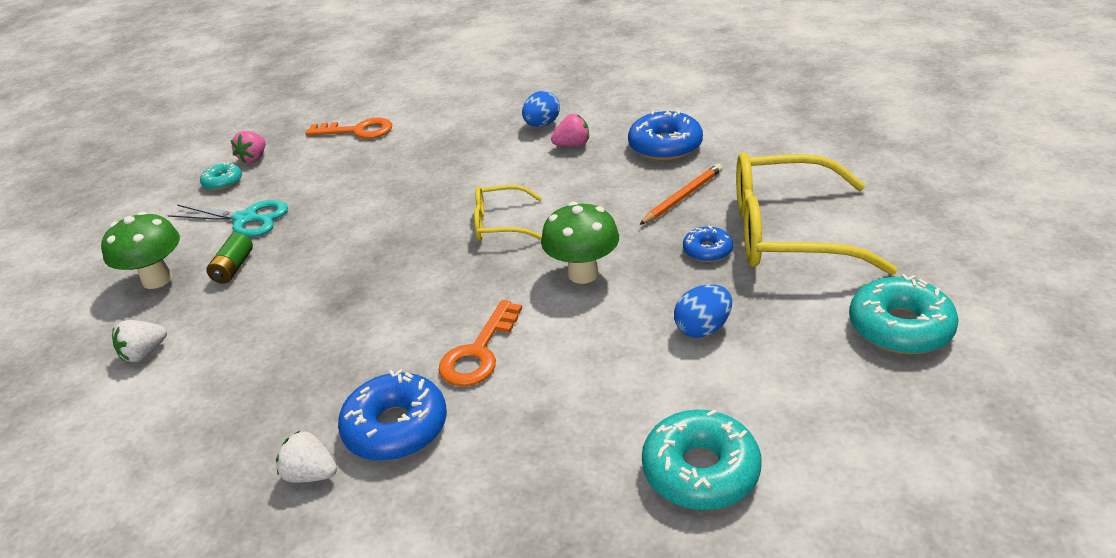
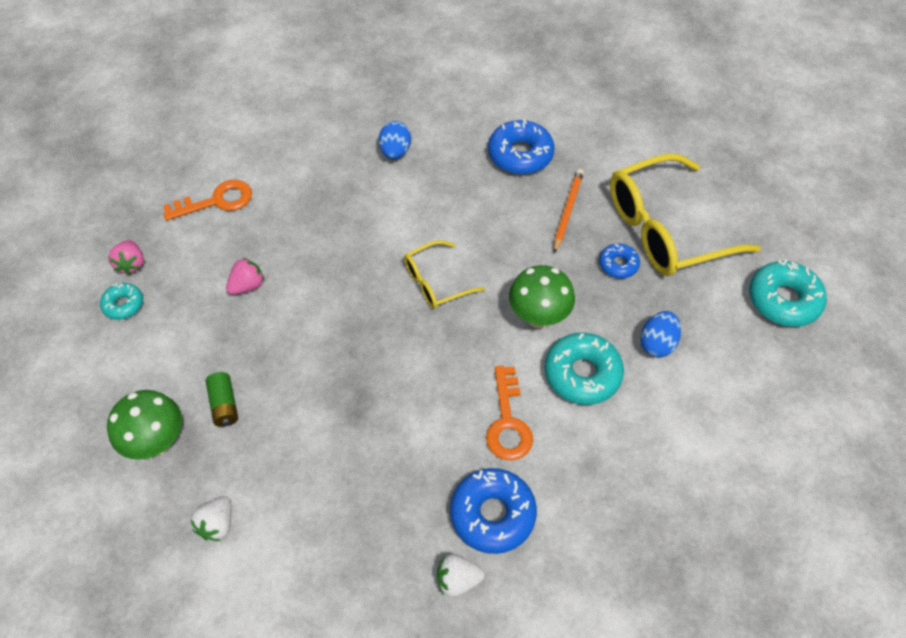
camera: 30 degrees left, 20 degrees up
(246, 219) = (188, 344): turquoise scissors -> none
(572, 145) = (439, 172): pink strawberry -> pink strawberry (247, 286)
(700, 471) = (722, 468): turquoise donut -> turquoise donut (582, 374)

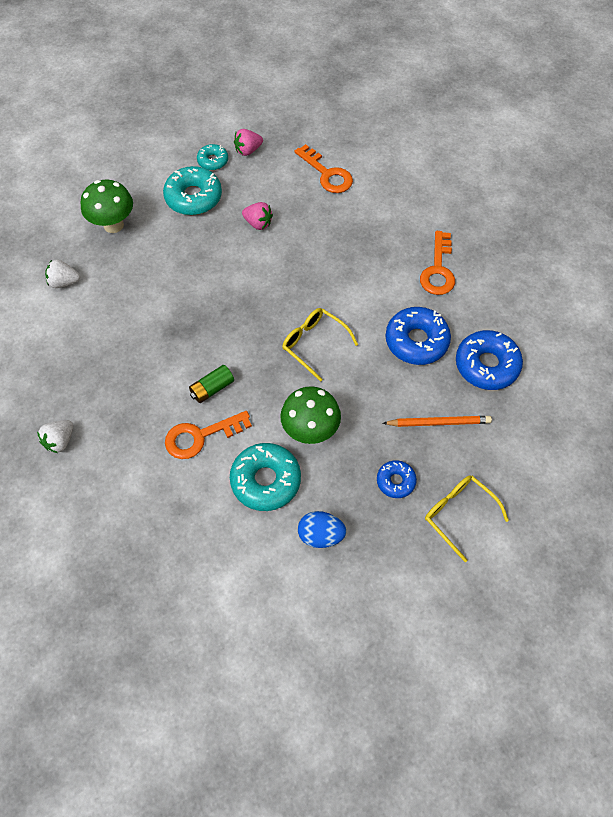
camera: 70 degrees right, 5 degrees up
(224, 405) = (154, 250): green battery -> green battery (212, 389)
(395, 152) = (438, 270): blue egg -> orange key
(458, 580) = (60, 441): white strawberry -> white strawberry turned 120 degrees counterclockwise
(492, 514) = (117, 449): blue donut -> blue donut (416, 341)
(666, 229) = (459, 515): yellow glasses -> yellow glasses, size x0.52
(783, 300) = (420, 645): turquoise donut -> turquoise donut (193, 197)

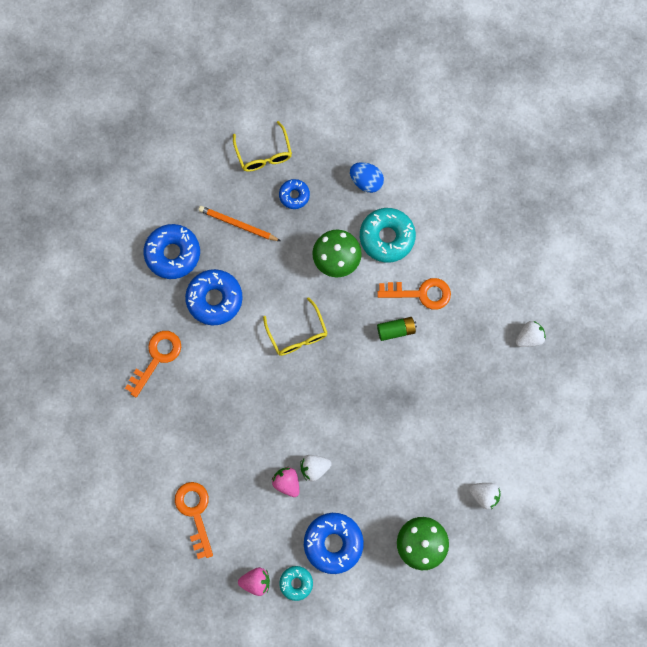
camera: 155 degrees left, 15 degrees up
(193, 197) = (333, 543): turquoise donut -> blue donut
(238, 243) = (314, 467): none -> white strawberry

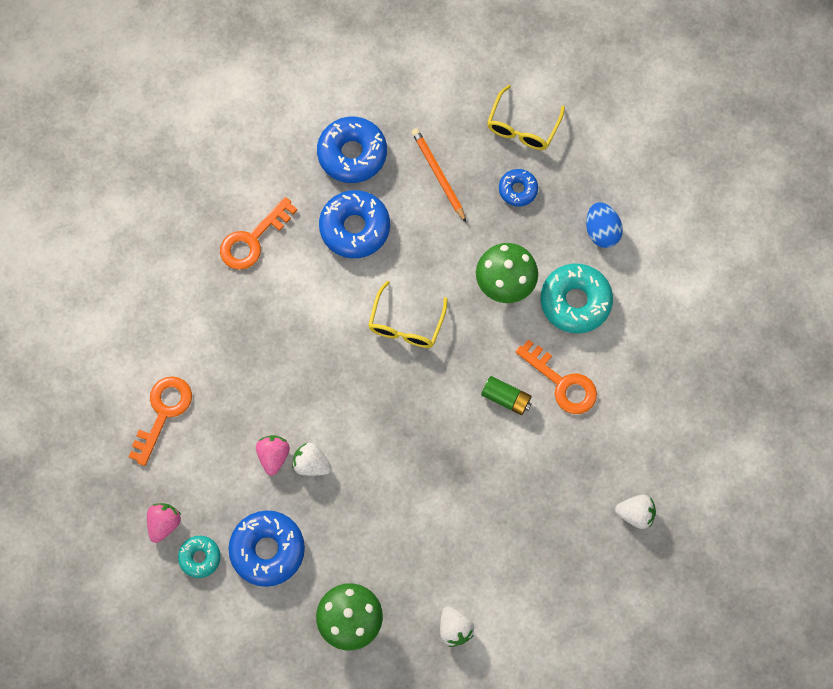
camera: 40 degrees right, 5 degrees down
(157, 358) = (252, 240): orange key -> orange key turned 150 degrees clockwise
(256, 581) = (164, 524): pink strawberry -> pink strawberry turned 105 degrees counterclockwise

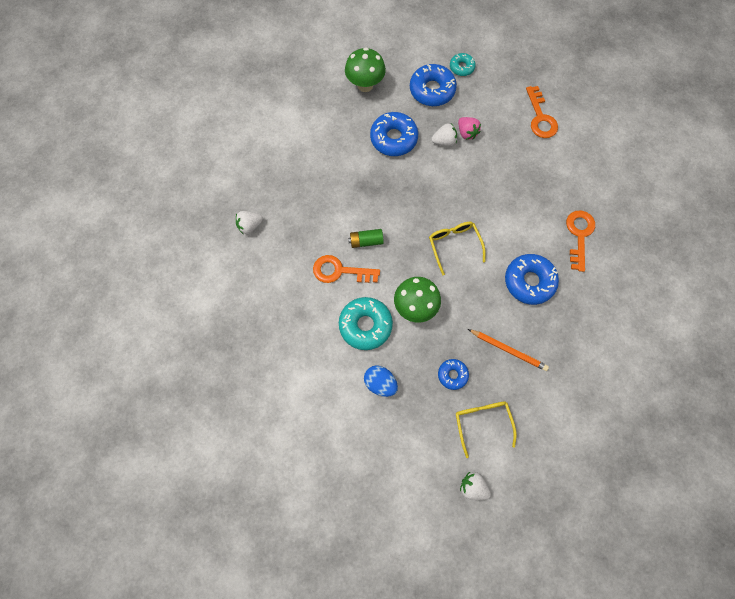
camera: 145 degrees right, 0 degrees up
(164, 524) = (492, 71): pink strawberry -> none
(352, 154) = (570, 327): blue donut -> blue donut (393, 138)
(454, 629) = (310, 112): white strawberry -> white strawberry (473, 486)

